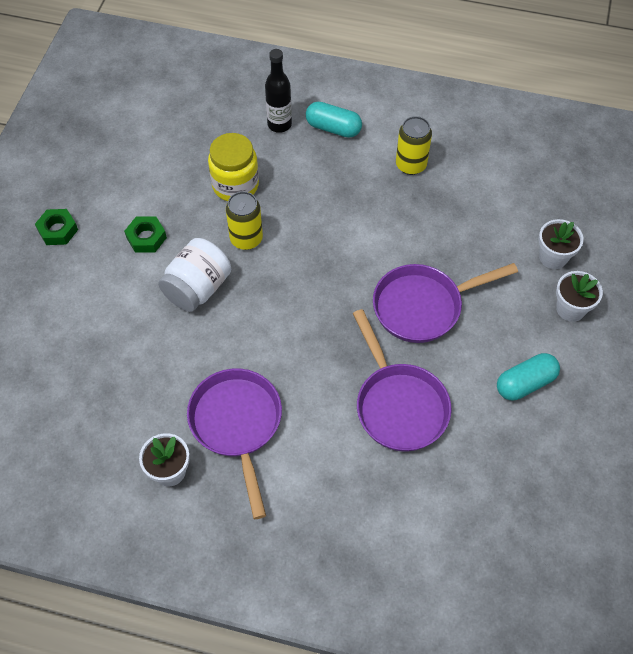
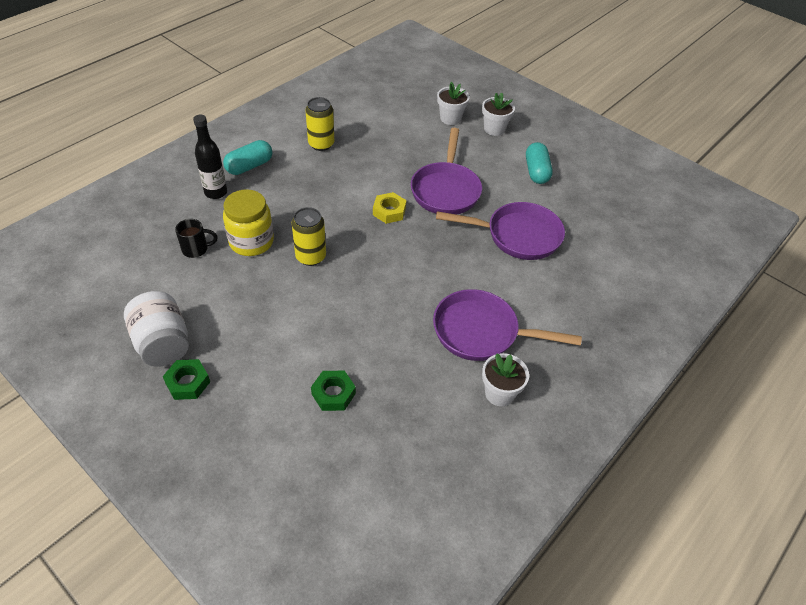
camera: 65 degrees left, 10 degrees down
(146, 238) = (254, 320): green nut -> green nut (333, 394)
(198, 288) = (335, 306): white jar -> white jar (163, 343)
(200, 152) = (196, 249): none -> black mug
(352, 271) = (389, 211): none -> yellow nut

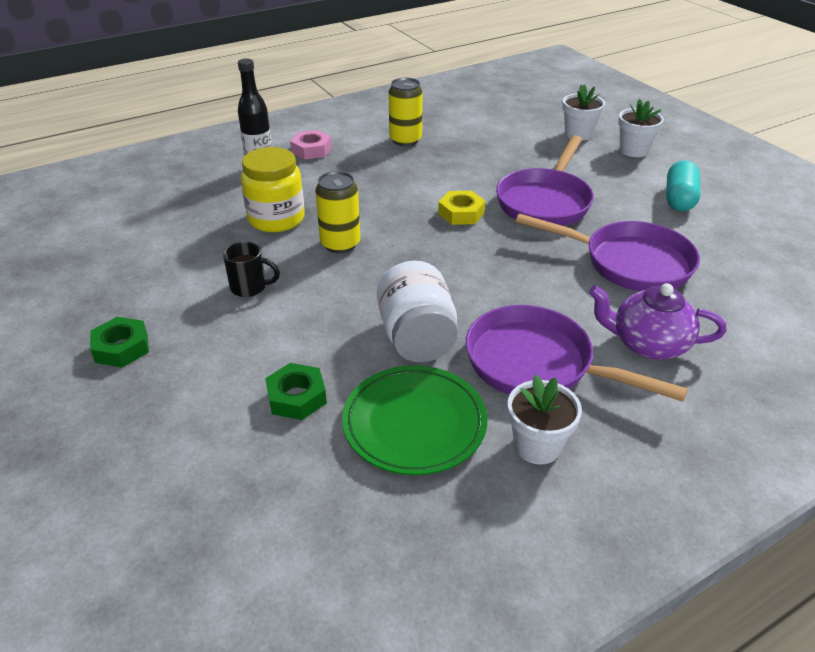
camera: 20 degrees right, 10 degrees down
(163, 343) = (117, 302): white jar -> white jar (417, 338)
(196, 249) = (209, 217): black mug -> black mug (250, 287)
(249, 166) = (311, 150): turquoise capsule -> pink nut
(419, 395) = (414, 424): none -> green plate
(546, 301) = (648, 344): none -> purple teapot

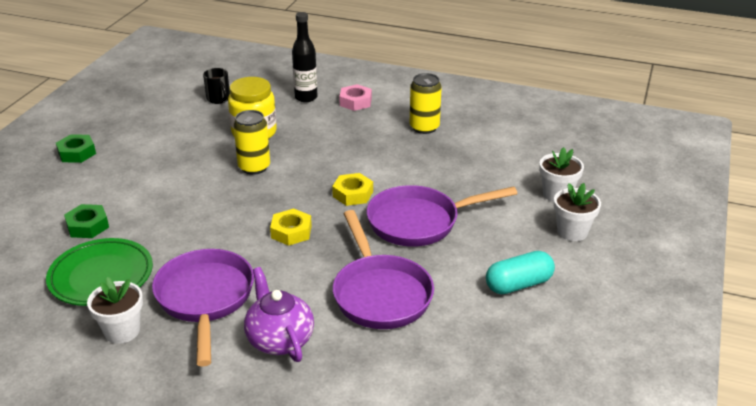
camera: 50 degrees right, 5 degrees down
(250, 287) = (172, 161): black mug -> black mug (218, 99)
(417, 338) = (184, 241): white jar -> none
(481, 268) = (291, 232): none -> yellow nut

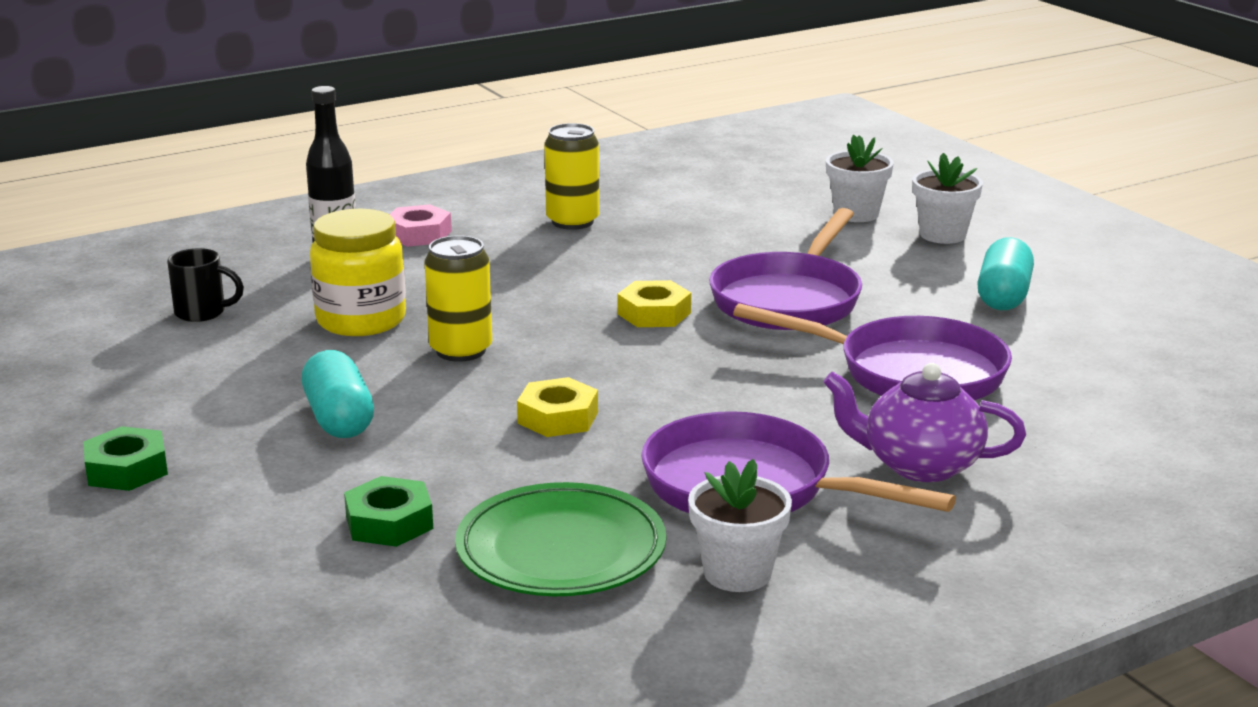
camera: 50 degrees left, 10 degrees down
(162, 172) = (339, 418): none -> turquoise capsule
(291, 232) = (678, 379): yellow nut -> yellow nut (558, 418)

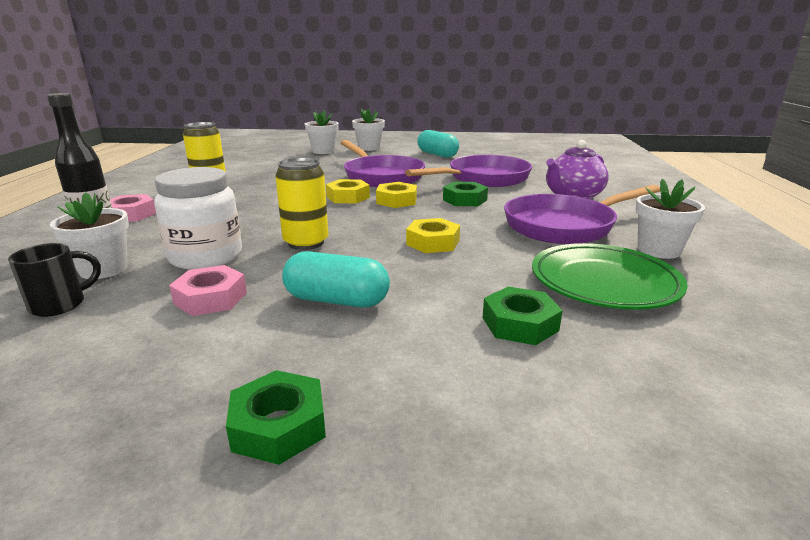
camera: 55 degrees left, 0 degrees up
(279, 363) = (211, 298): none -> pink nut
(280, 293) = (103, 269): none -> white flower pot
(361, 320) = (206, 257): yellow jar -> white jar
(688, 347) = (396, 200): none -> yellow nut
(766, 389) = (464, 200): none -> green nut

